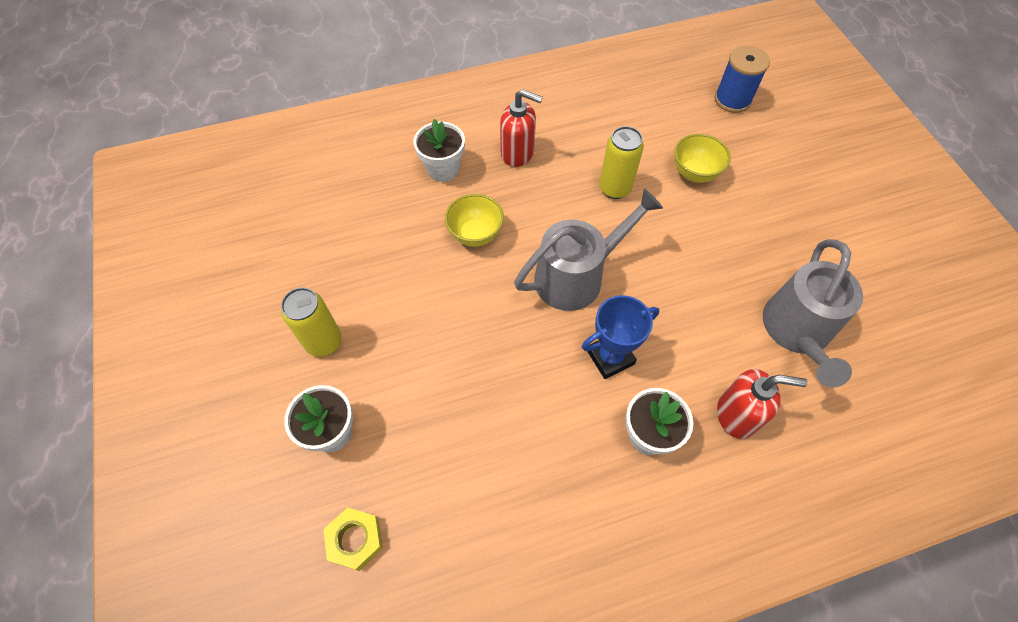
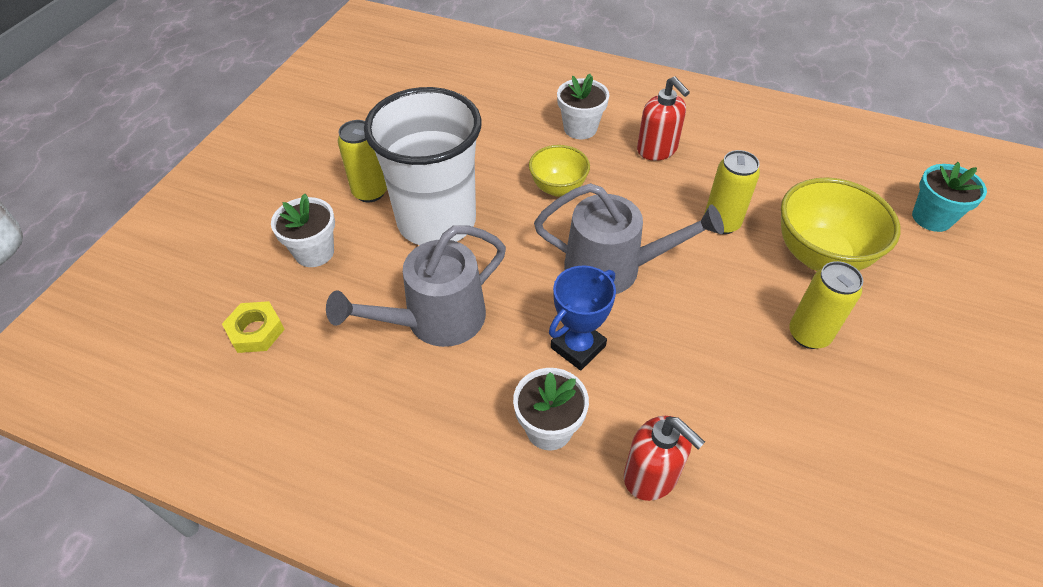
camera: 40 degrees right, 10 degrees down
(408, 329) = (436, 221): none -> white cup
(610, 357) = (578, 347): blue trophy -> blue trophy turned 60 degrees counterclockwise
(694, 173) = (820, 255): yellow bowl -> yellow bowl, size x1.67
(732, 100) = (931, 218): blue spool -> turquoise flower pot
(736, 239) = (809, 335): none -> yellow can
(797, 332) = (793, 454): grey watering can -> grey watering can (435, 320)

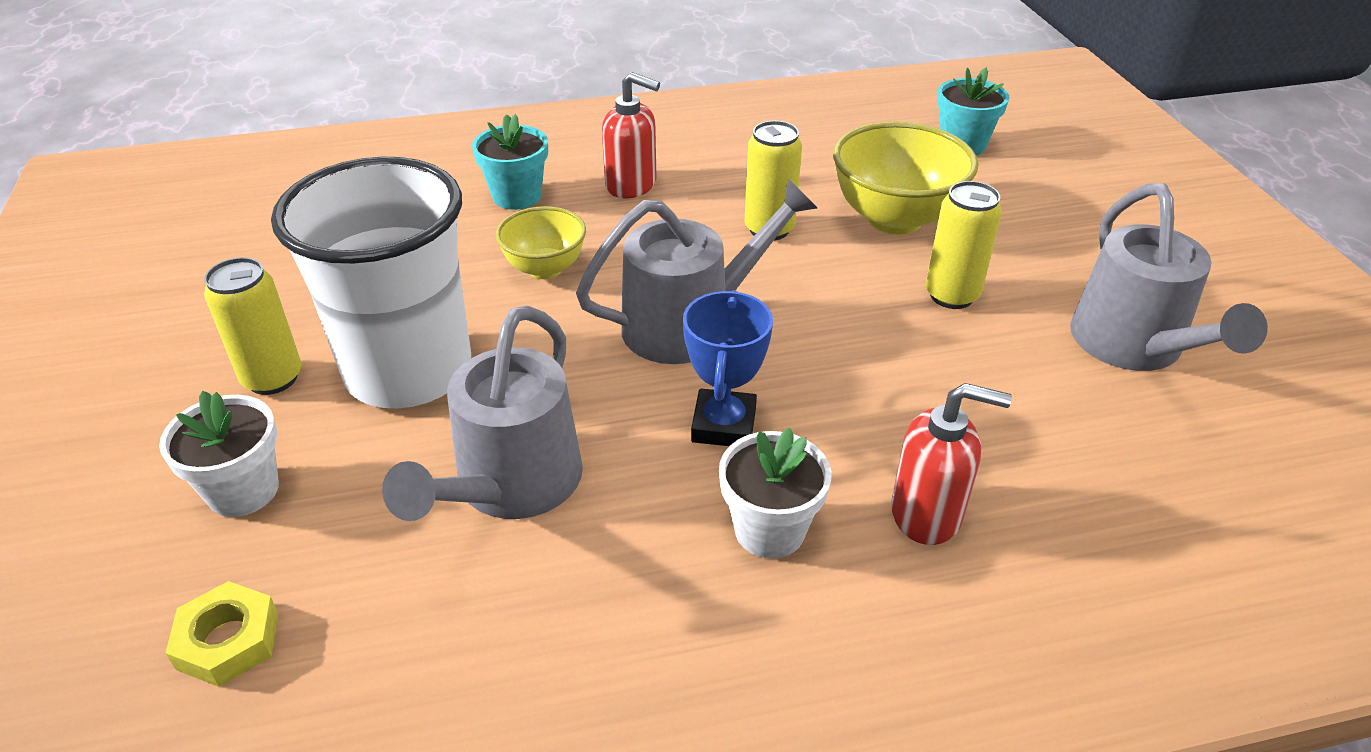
camera: 35 degrees left, 10 degrees down
(580, 128) = (517, 196): white flower pot -> turquoise flower pot
(915, 446) = (1134, 347): none -> grey watering can

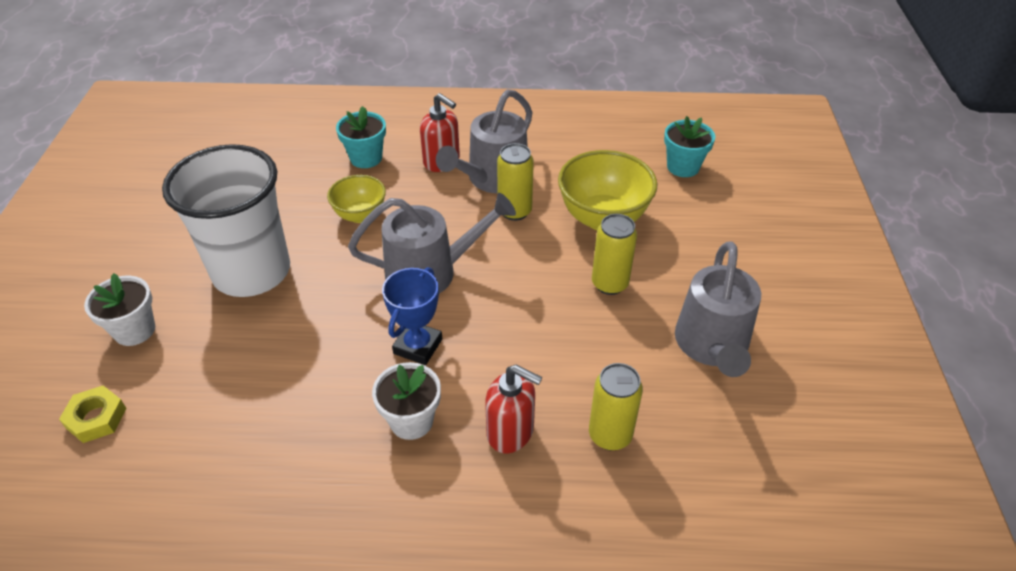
camera: 15 degrees right, 5 degrees up
(272, 378) = (175, 261): yellow can -> yellow can (610, 435)
(510, 486) = (277, 360): grey watering can -> grey watering can (492, 179)

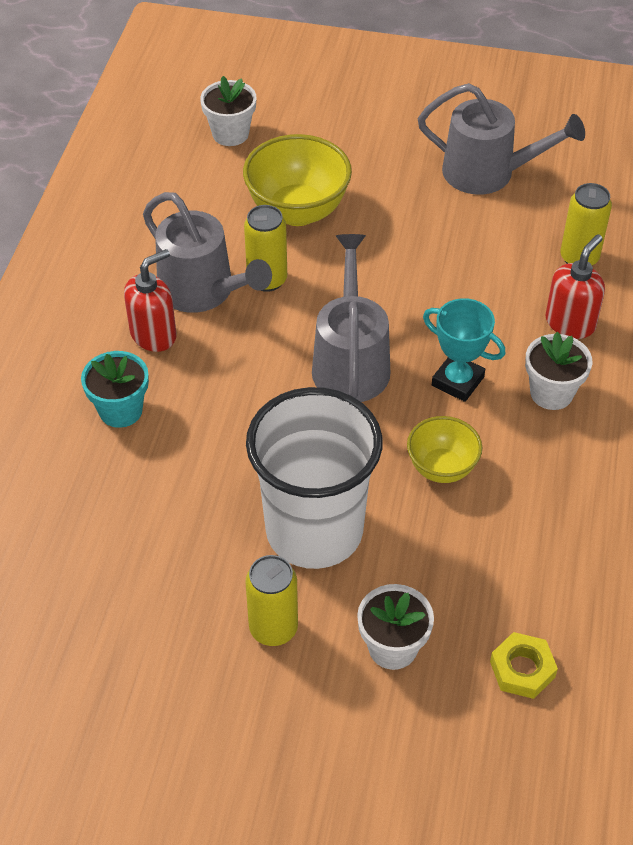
camera: 80 degrees left, 5 degrees up
(360, 215) = (236, 421): yellow bowl -> yellow bowl (441, 468)
(418, 346) = (457, 381): blue trophy -> turquoise trophy
(609, 284) = (396, 224): yellow can -> yellow can (273, 628)
(683, 167) = (230, 134): turquoise flower pot -> white flower pot

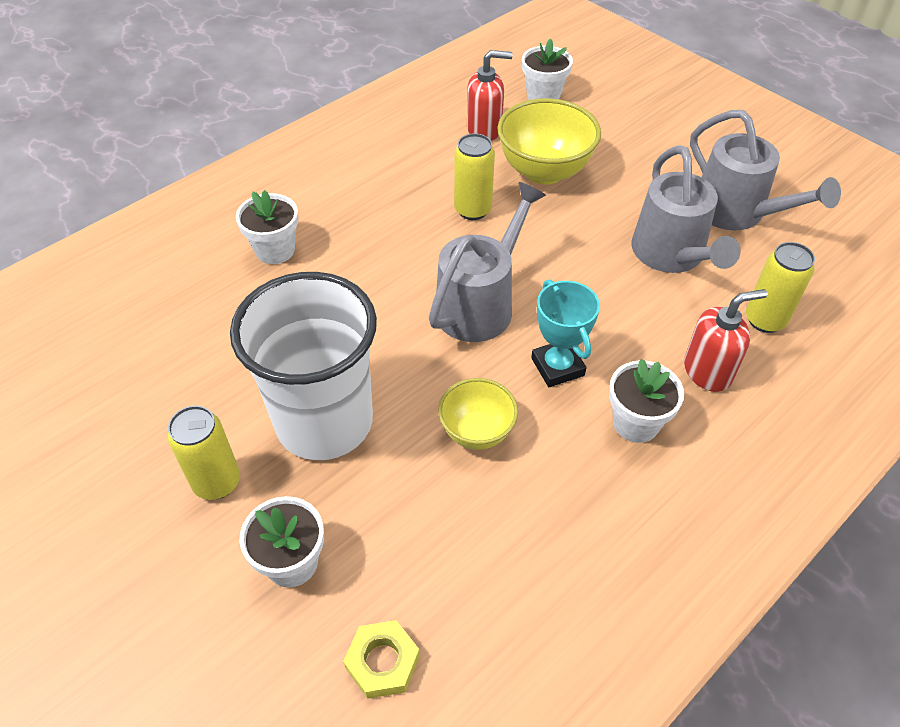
camera: 35 degrees right, 0 degrees up
(120, 410) = (275, 250): turquoise flower pot -> white flower pot
(154, 335) = (351, 209): red soap dispenser -> red soap dispenser (484, 129)
(203, 292) = (416, 196): grey watering can -> grey watering can (672, 255)

